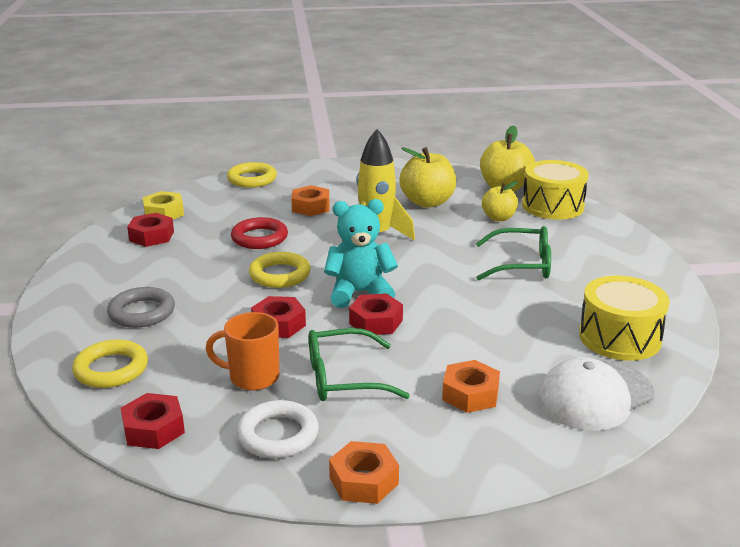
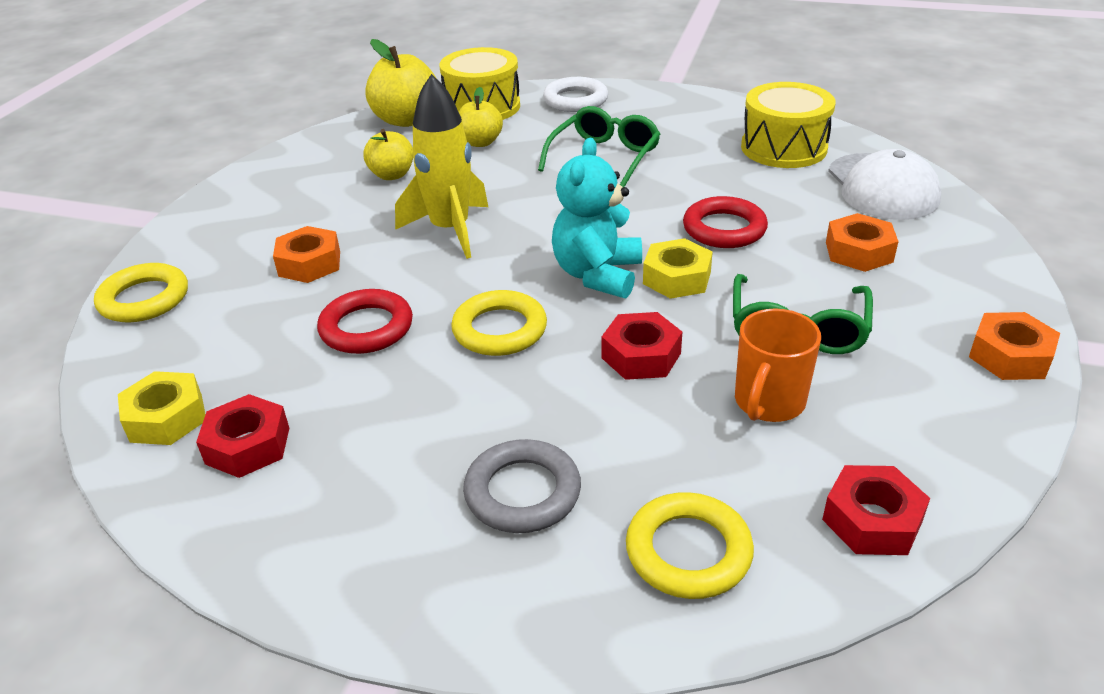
camera: 65 degrees left, 10 degrees up
(278, 435) = (909, 403): white ring -> white ring (575, 100)
(376, 322) = (677, 278): red nut -> yellow nut
(427, 202) = (392, 175): yellow apple -> yellow apple, size x0.62
(457, 330) = (724, 229): none -> red ring

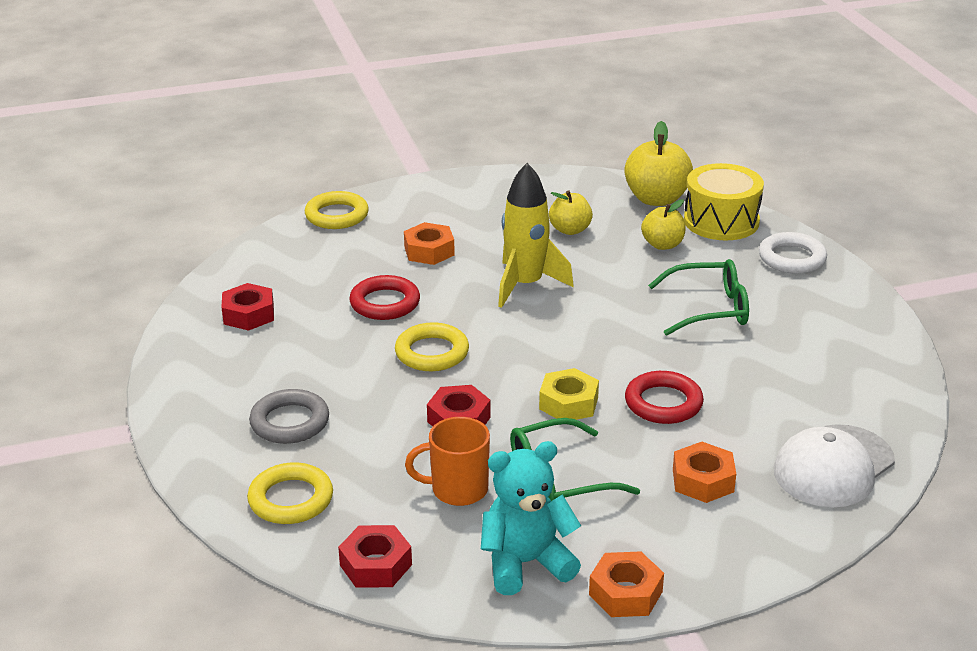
camera: 55 degrees right, 5 degrees down
(166, 418) = (247, 278): yellow nut -> none
(597, 275) = (536, 367): turquoise teddy bear -> turquoise teddy bear (526, 563)
(783, 148) = (842, 392): yellow drum -> none

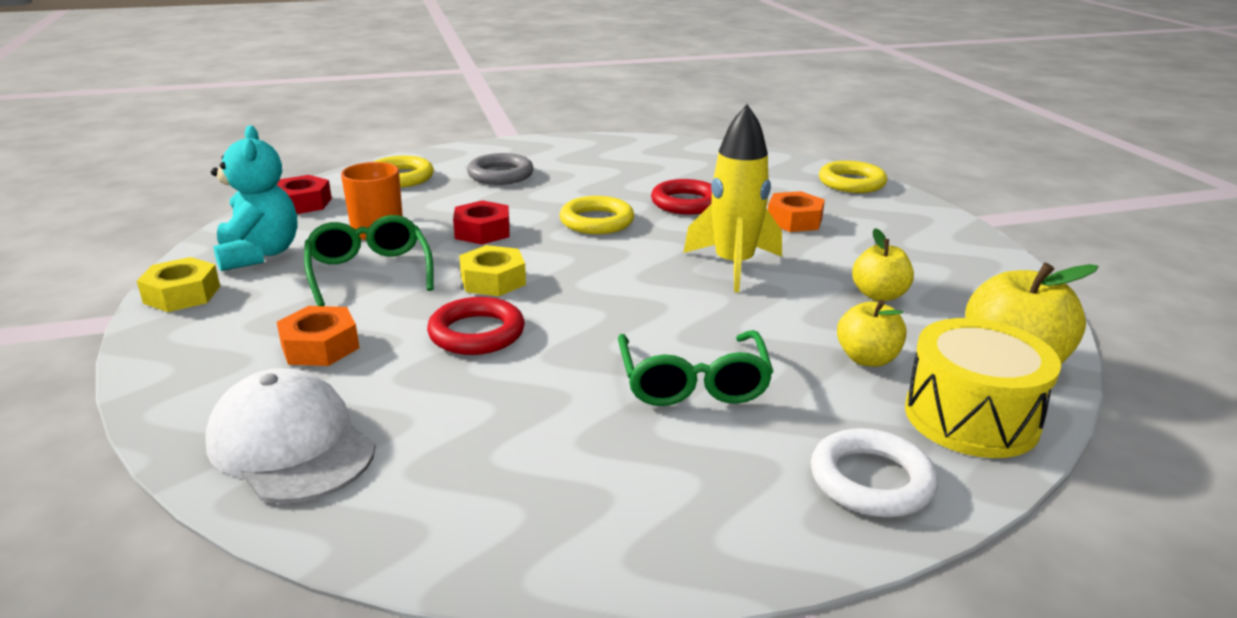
camera: 90 degrees right, 5 degrees down
(248, 314) = (662, 158): red nut -> none
(625, 593) = (182, 294): orange nut -> yellow nut

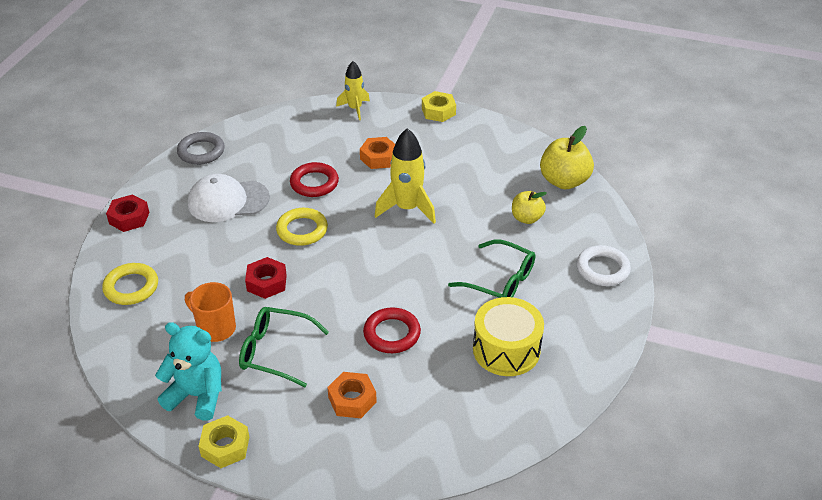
camera: 55 degrees left, 15 degrees up
(291, 445) = (441, 436): white cap -> white cap (228, 201)
(302, 203) = (126, 351): red nut -> red nut (129, 218)
(493, 280) = (337, 304): yellow nut -> yellow nut (438, 111)
(500, 175) = (182, 238): grey ring -> grey ring (201, 151)
(851, 183) = (355, 109): yellow ring -> yellow rocket
(879, 295) = (480, 180): yellow apple -> none
(971, 417) = (588, 218): yellow drum -> yellow drum (506, 349)

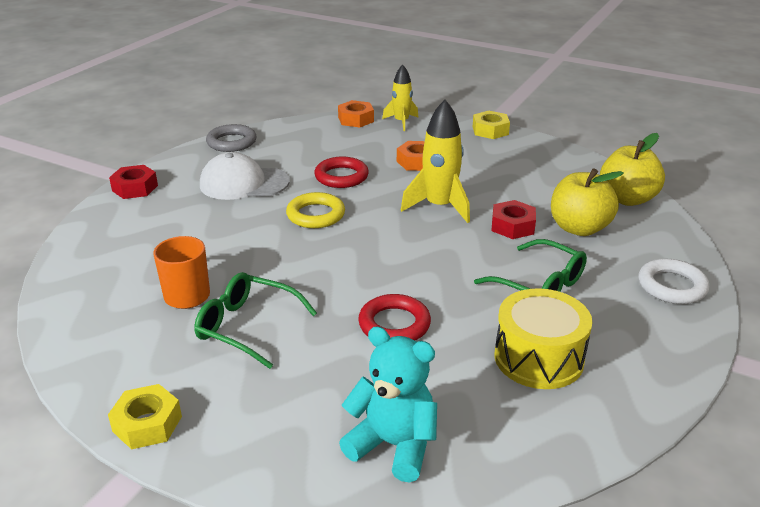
camera: 10 degrees right, 10 degrees down
(131, 287) = (109, 247): yellow ring -> none
(197, 395) = (136, 362): turquoise teddy bear -> turquoise teddy bear (393, 445)
(267, 283) = (260, 258): red nut -> red nut (512, 226)
(352, 400) = (326, 390): orange nut -> orange nut (356, 119)
(526, 218) = (579, 228): yellow apple -> yellow apple, size x1.61

